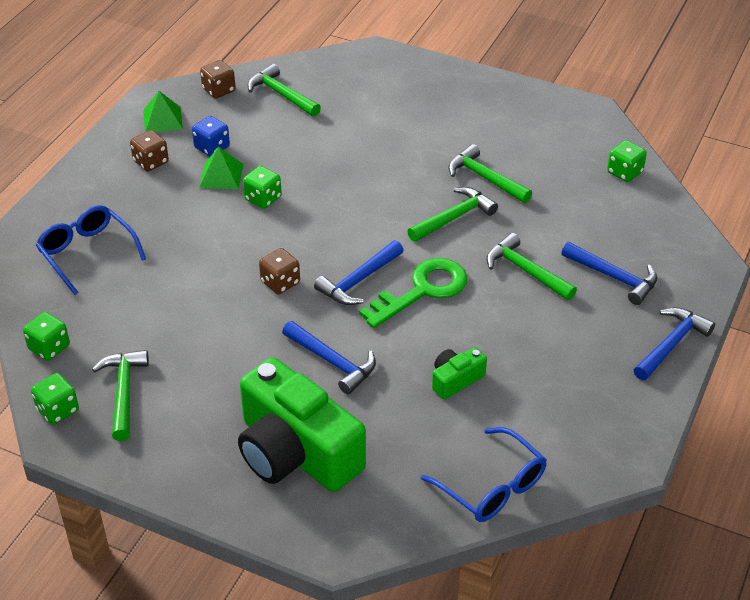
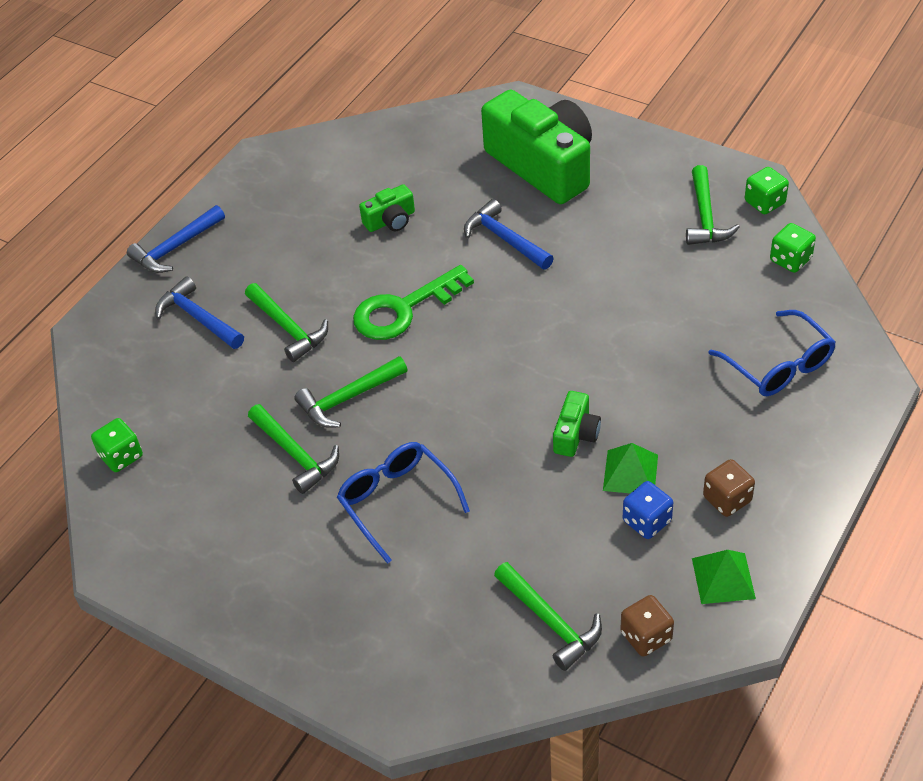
camera: 170 degrees left, 5 degrees up
(263, 198) = (576, 434): green dice -> green camera
(280, 282) = (555, 323): brown dice -> none
(358, 281) = (470, 322): blue hammer -> none
(491, 486) = (381, 138): blue glasses -> blue glasses (397, 502)

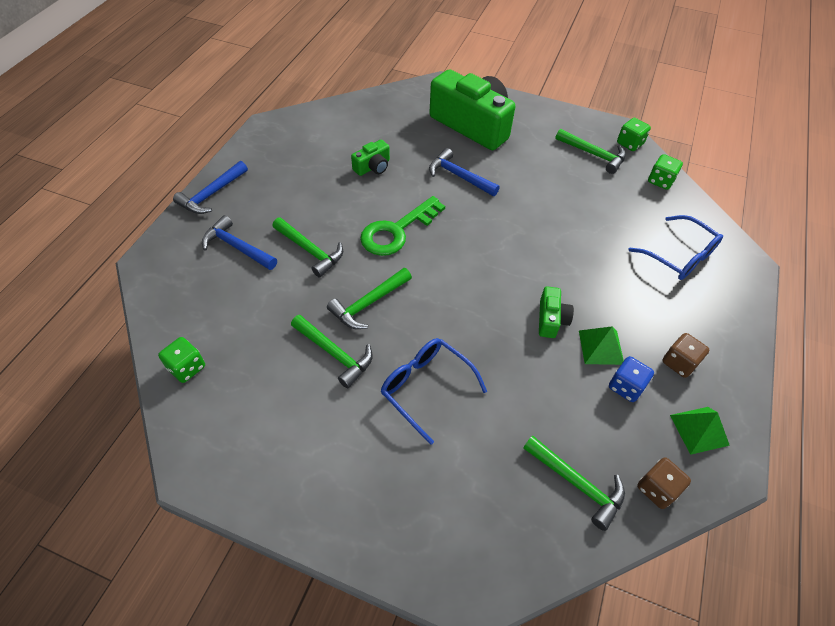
camera: 15 degrees left, 5 degrees up
(705, 217) = (593, 154): green hammer -> green hammer turned 45 degrees counterclockwise

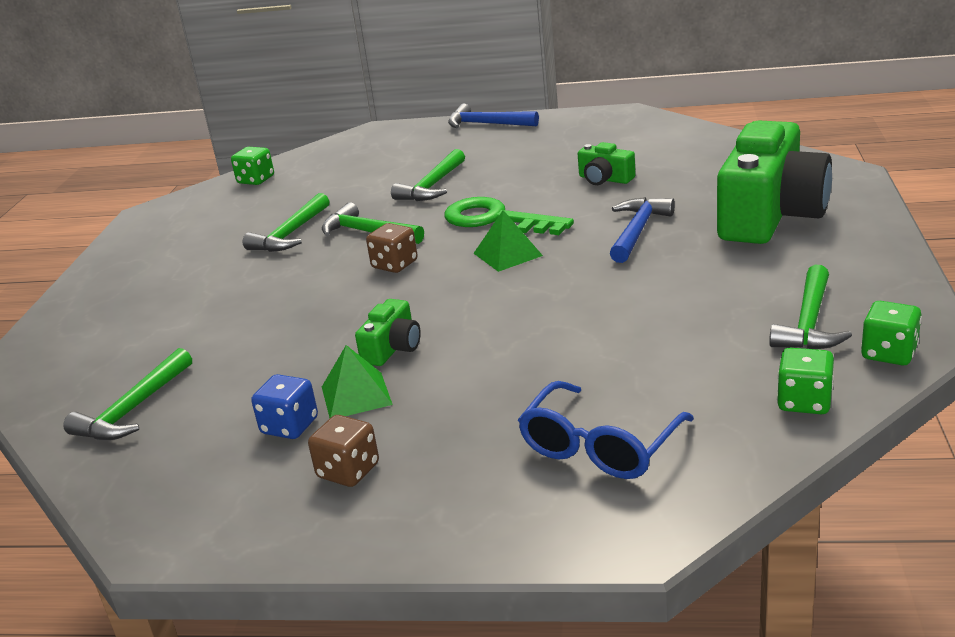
camera: 80 degrees right, 25 degrees down
(237, 247) = (417, 155): blue hammer -> none
(426, 388) = (256, 290): blue glasses -> none
(551, 319) = (392, 348): green camera -> green camera turned 60 degrees counterclockwise
(657, 489) = (125, 473): brown dice -> brown dice (394, 265)
(699, 430) = (224, 503): green pyramid -> green pyramid (507, 254)

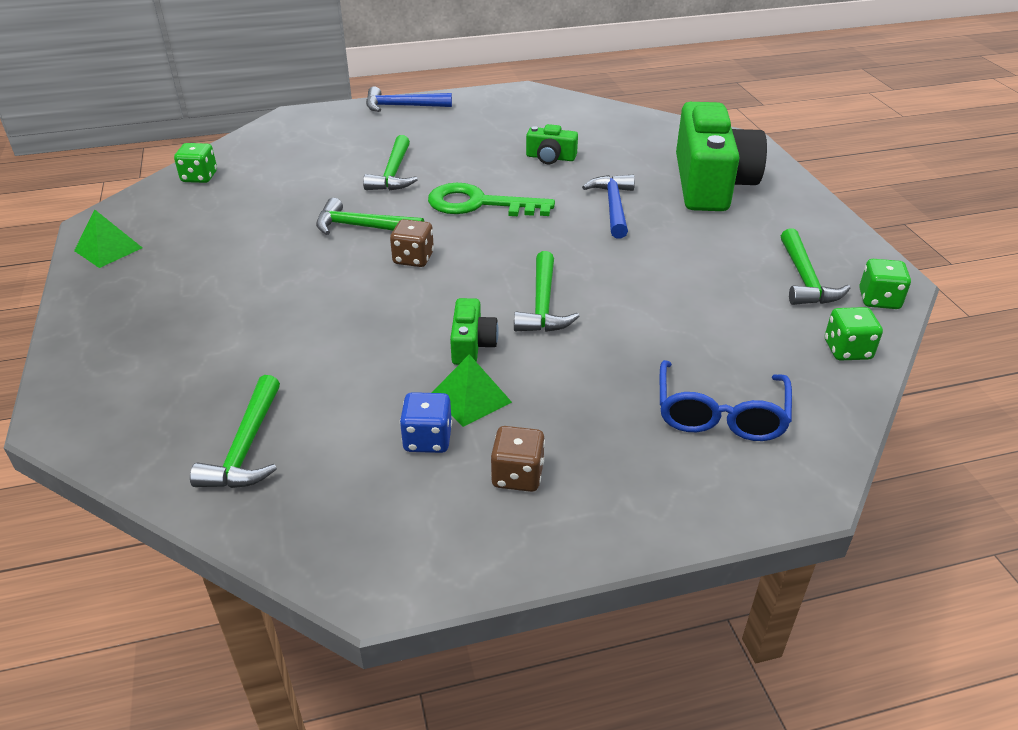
camera: 25 degrees left, 10 degrees up
(290, 234) = (282, 235): green hammer -> green hammer (543, 305)
(507, 254) = (514, 238): green pyramid -> green pyramid (108, 249)

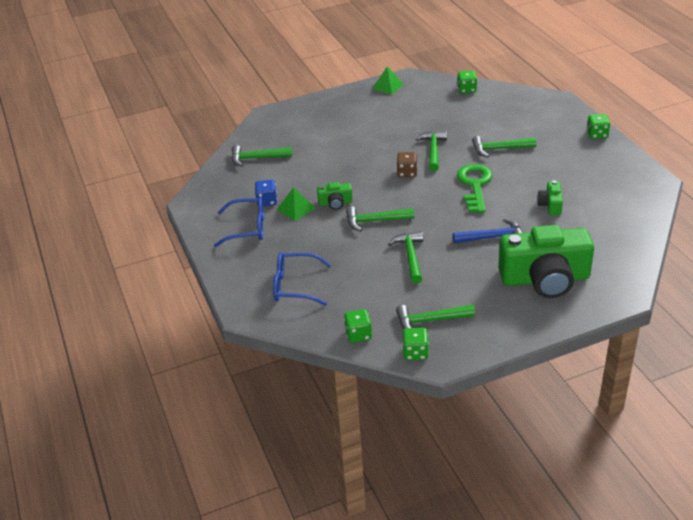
camera: 85 degrees right, 0 degrees up
(402, 106) = (597, 134): blue hammer -> green dice
(517, 475) = (247, 228): brown dice -> blue glasses
(649, 280) = (410, 257): none -> green hammer

